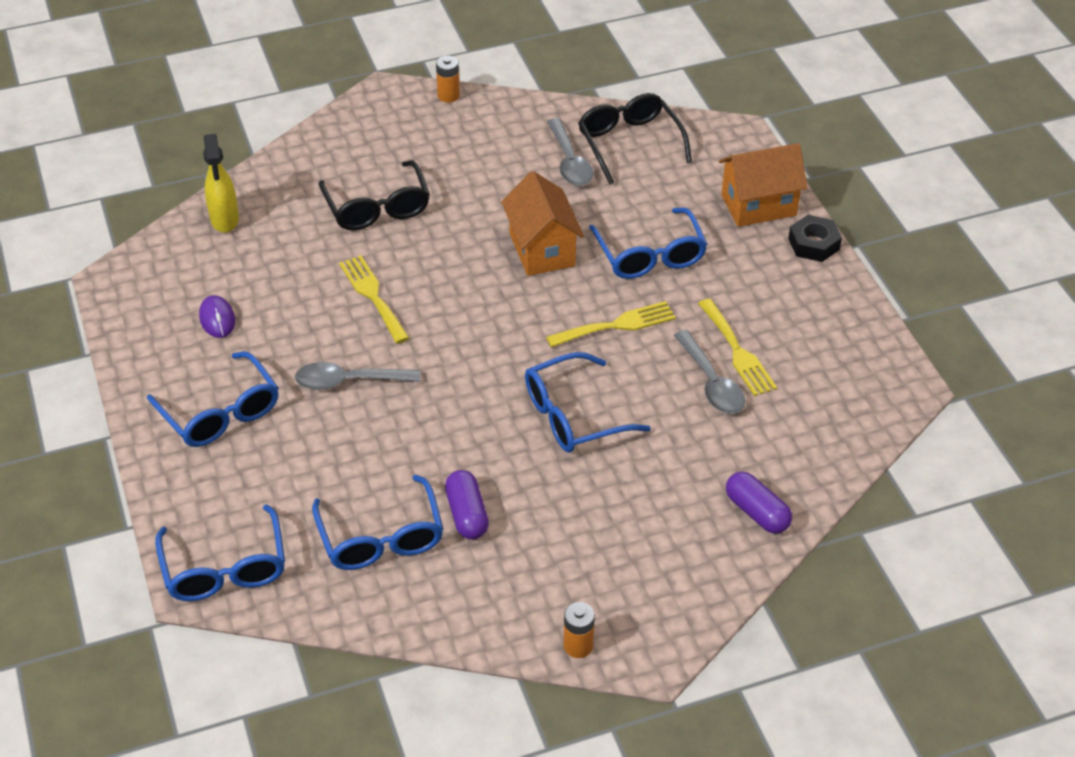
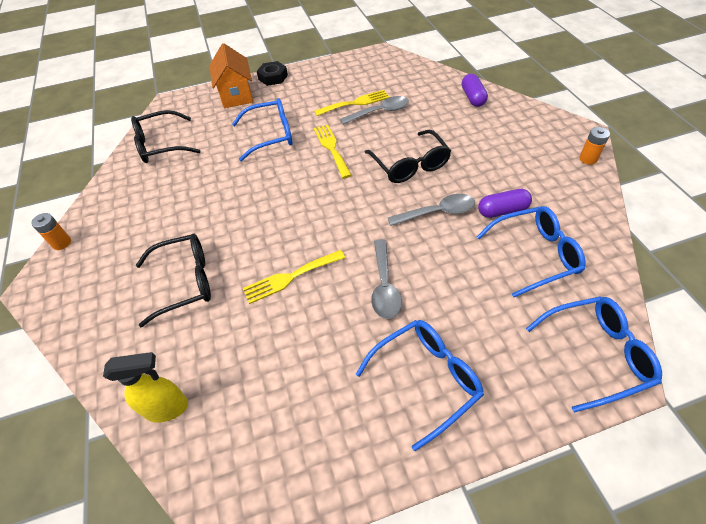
camera: 85 degrees left, 5 degrees up
(217, 319) = (307, 397): purple mouse -> none
(542, 249) = (256, 183): orange house -> none
(569, 162) = (169, 172): grey spoon -> grey spoon (437, 212)
(573, 416) = (410, 165): blue glasses -> black glasses
(757, 512) = (473, 97): purple capsule -> purple capsule turned 60 degrees counterclockwise

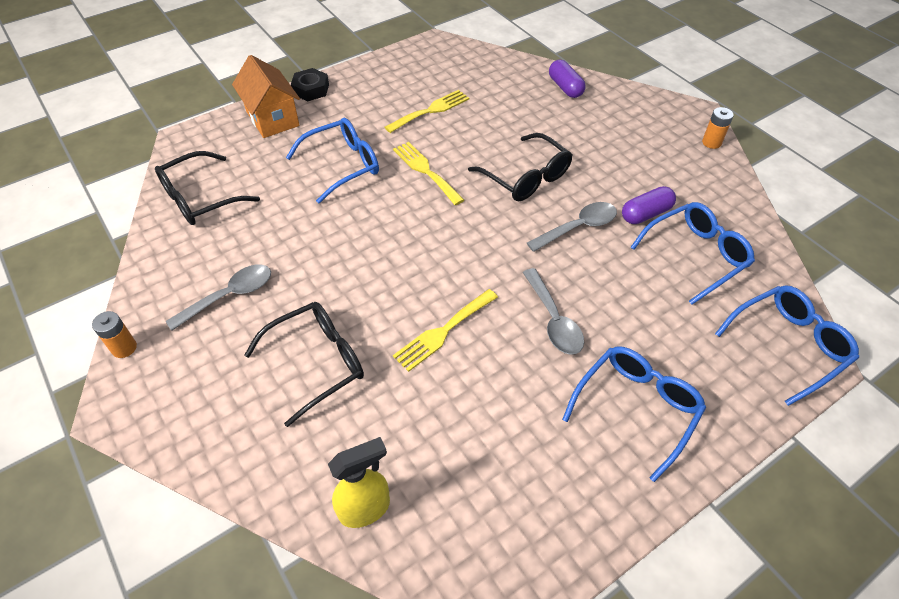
camera: 20 degrees left, 0 degrees up
(380, 112) = (465, 118): grey spoon -> grey spoon (229, 296)

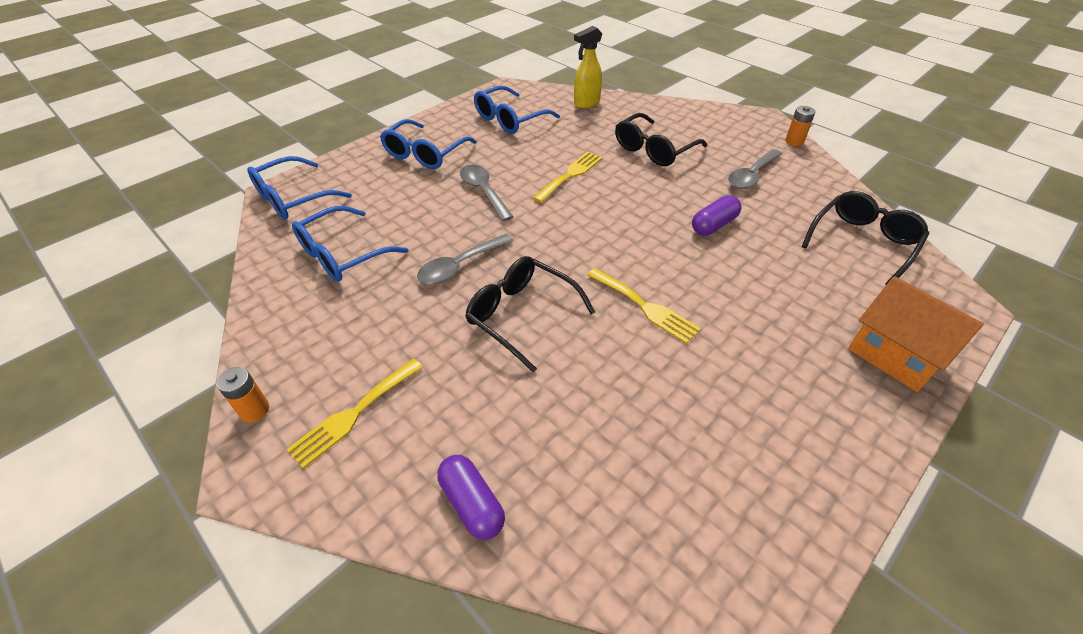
camera: 170 degrees right, 5 degrees down
(311, 89) = (893, 422): black nut -> none
(343, 165) = (746, 300): blue glasses -> blue glasses (509, 119)
(431, 110) = (683, 407): yellow fork -> yellow fork (353, 414)
(646, 214) = (382, 290): purple capsule -> purple capsule (713, 225)

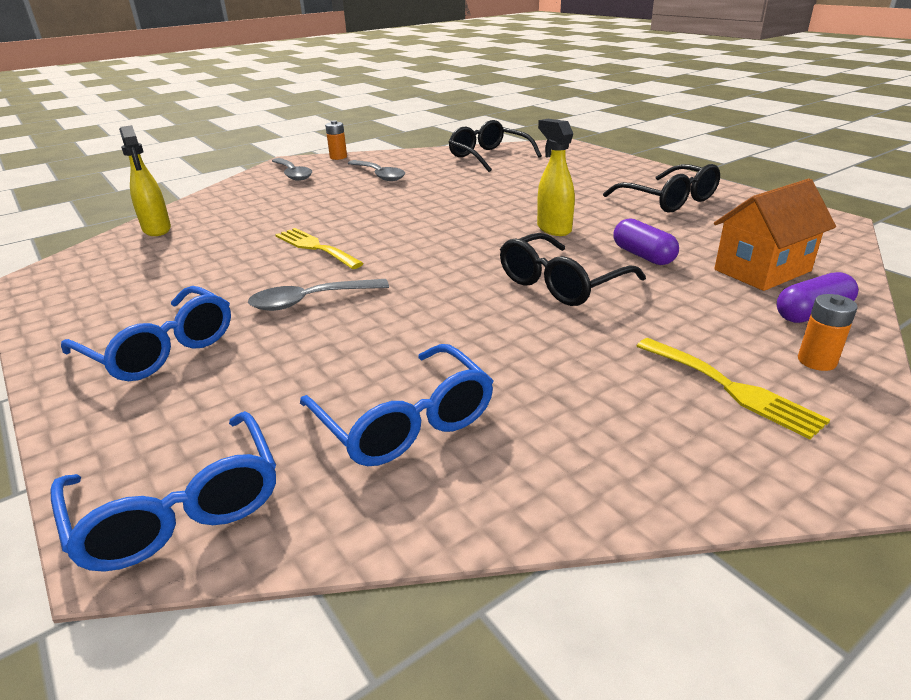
camera: 80 degrees left, 15 degrees down
(254, 410) = (755, 482): orange battery -> orange battery (817, 361)
(460, 266) = (466, 319): grey spoon -> grey spoon (293, 174)
(509, 119) = (136, 279): blue glasses -> none
(645, 307) = (553, 229): yellow fork -> yellow spray bottle
(653, 150) = (301, 206): black glasses -> black glasses (669, 200)
(713, 225) = (445, 195): purple capsule -> purple capsule (643, 255)
(894, 355) = (608, 165): orange house -> orange house (762, 270)

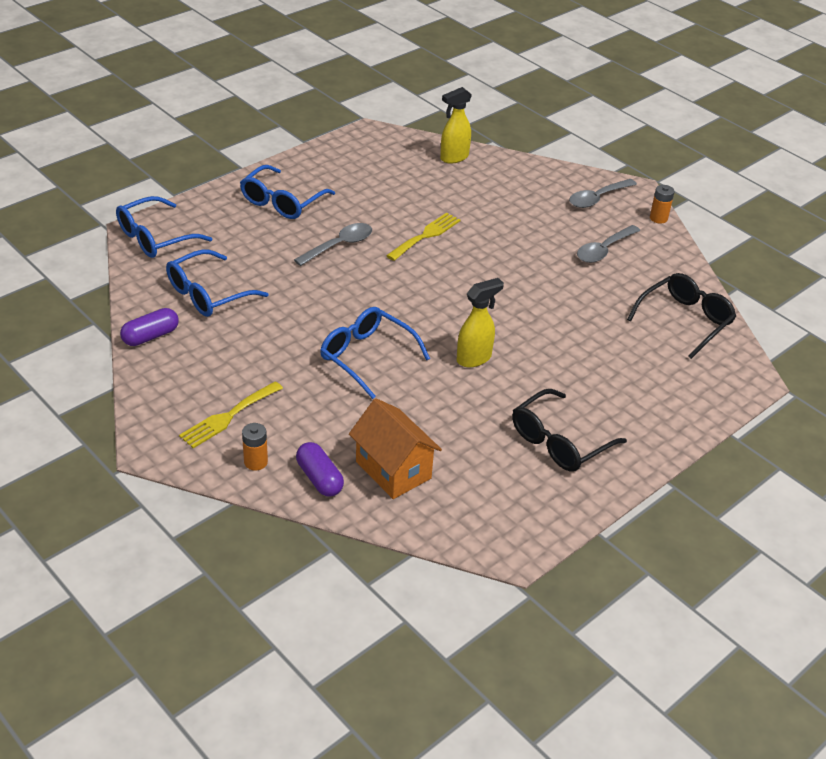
camera: 80 degrees right, 10 degrees up
(310, 301) = (339, 245): grey spoon -> grey spoon turned 75 degrees clockwise
(561, 284) = (366, 356): black glasses -> blue glasses
(643, 255) = (419, 405): purple capsule -> purple capsule (150, 336)

